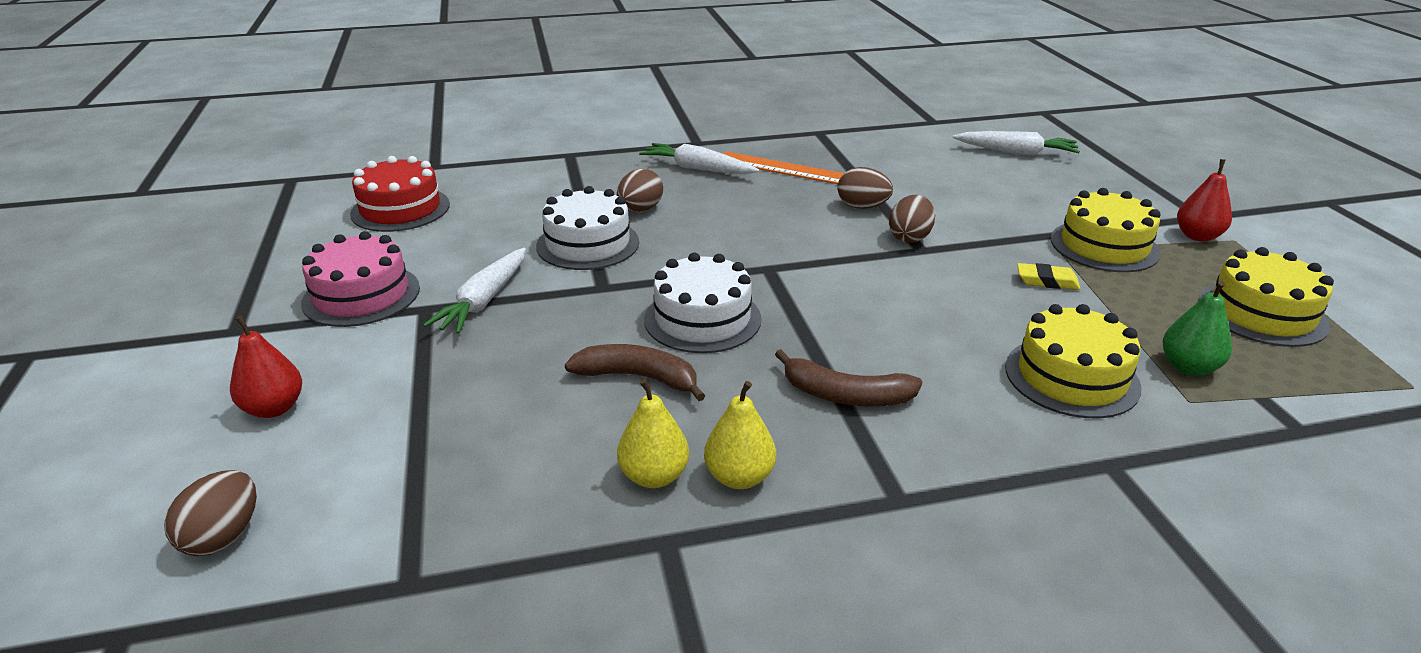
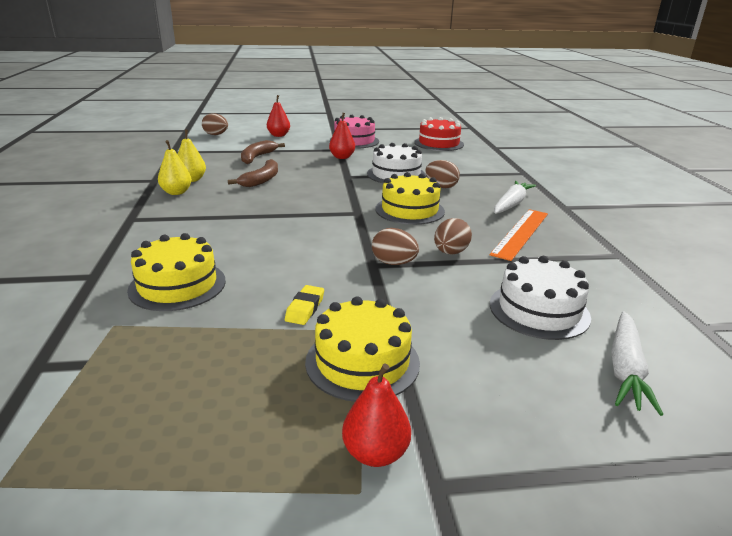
camera: 95 degrees right, 5 degrees down
(484, 301) = (342, 157): white carrot -> red pear
(702, 319) = (306, 194): white cake -> white cake (539, 310)
(846, 395) = (214, 218): brown banana -> brown banana (257, 157)
(1188, 367) = (148, 340): green pear -> none
(1262, 313) = (189, 427): yellow cake -> yellow cake (409, 210)

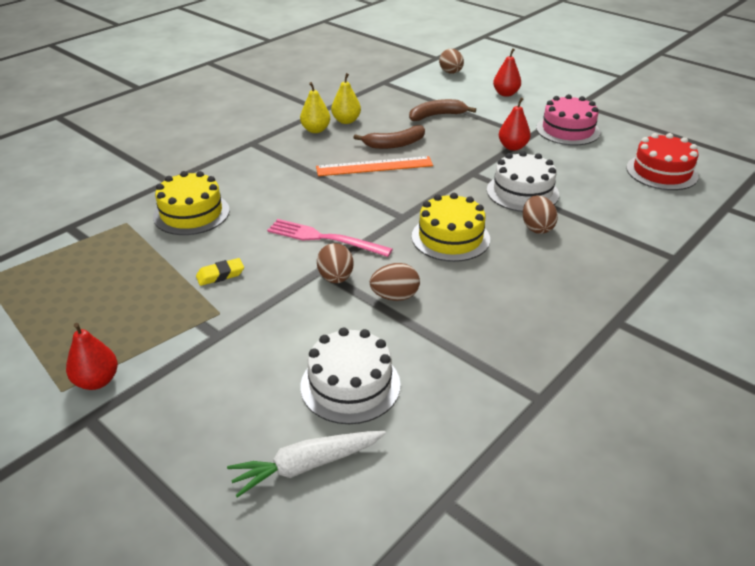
camera: 50 degrees right, 10 degrees up
(333, 247) = (324, 238): none -> pink fork
(362, 362) = (182, 331): yellow cake -> none
(511, 204) = (564, 285): white carrot -> none
(521, 233) = (497, 318): orange ruler -> orange ruler (374, 166)

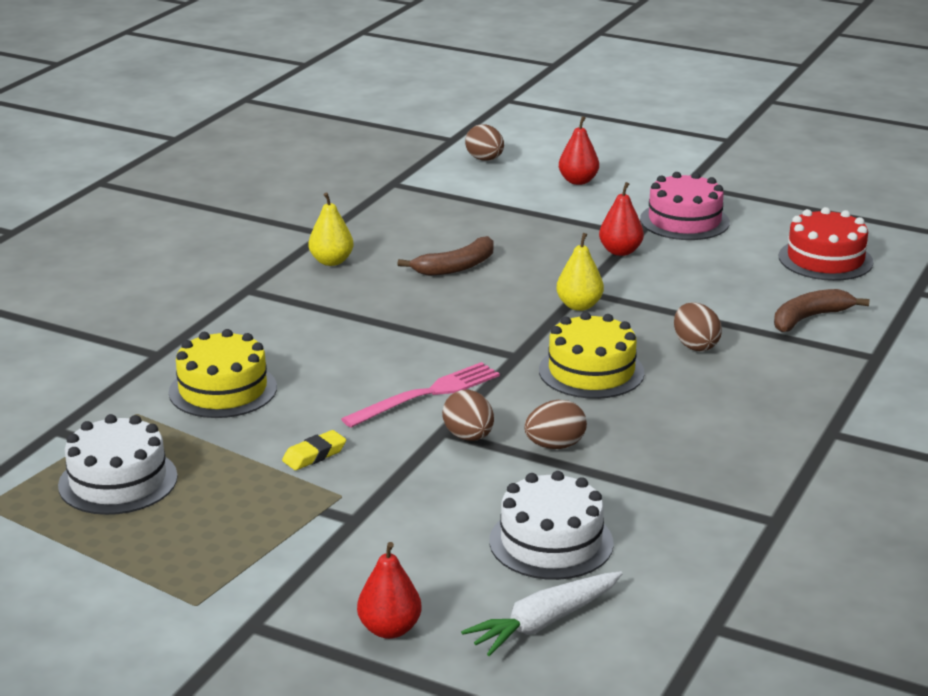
camera: 15 degrees left, 10 degrees down
(97, 381) = (234, 588): red pear -> red pear (389, 629)
(324, 238) = (427, 394): pink fork -> pink fork turned 135 degrees clockwise
(346, 121) = (369, 244): yellow pear -> yellow pear (579, 306)
(374, 166) = (444, 299): orange ruler -> none
(437, 116) = (495, 222): brown banana -> brown banana (809, 318)
(522, 192) = (658, 306): white cake -> white cake (118, 481)

